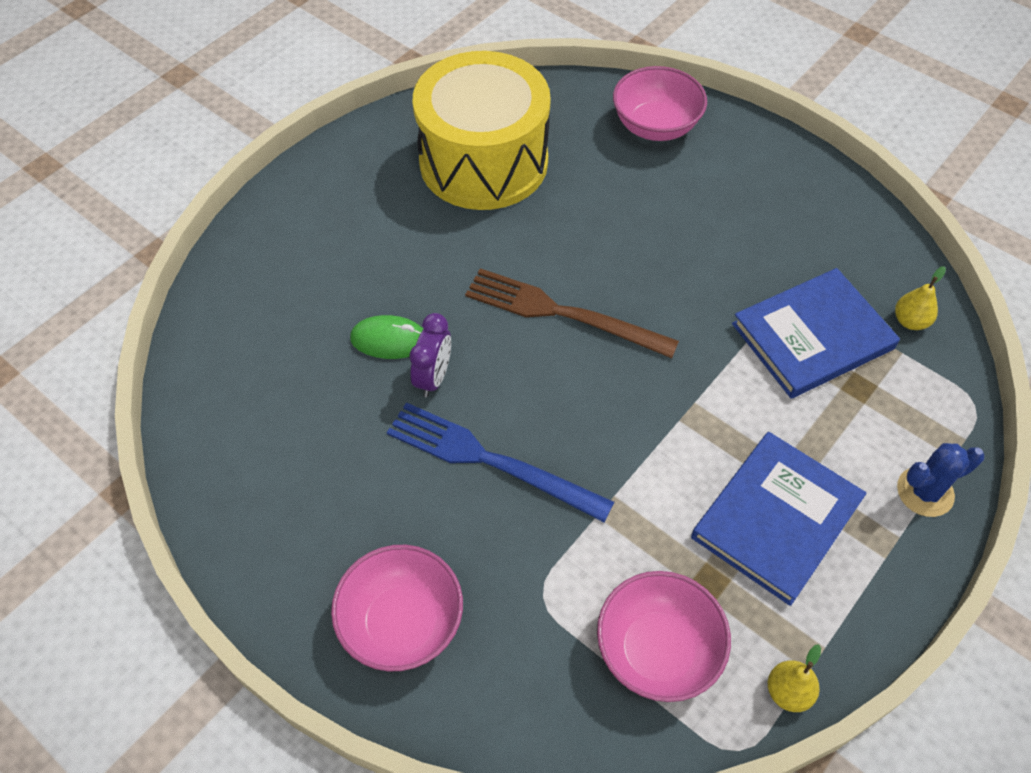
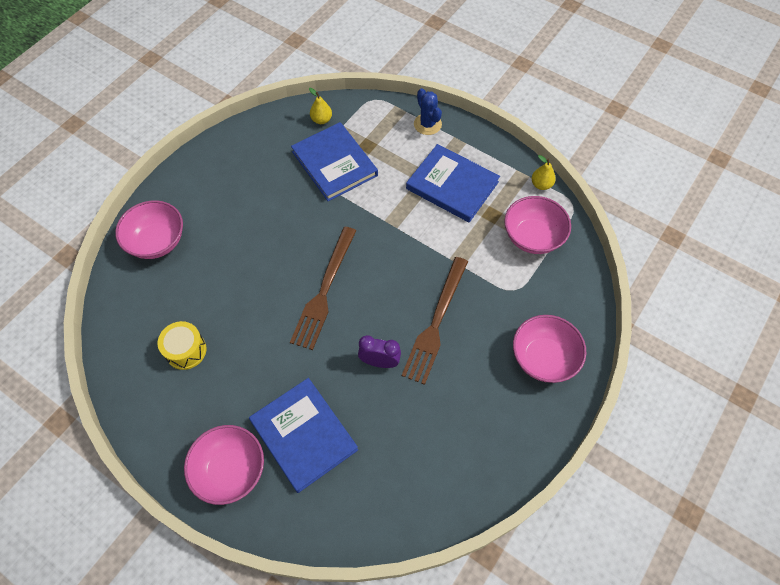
camera: 95 degrees left, 5 degrees up
(312, 209) = (230, 470): none -> pink bowl
(340, 283) = (303, 435): none -> blue book
(389, 340) = (352, 393): green mouse -> none
(483, 161) = (186, 350): yellow drum -> yellow drum, size x0.42
(490, 460) = (436, 323): blue fork -> brown fork

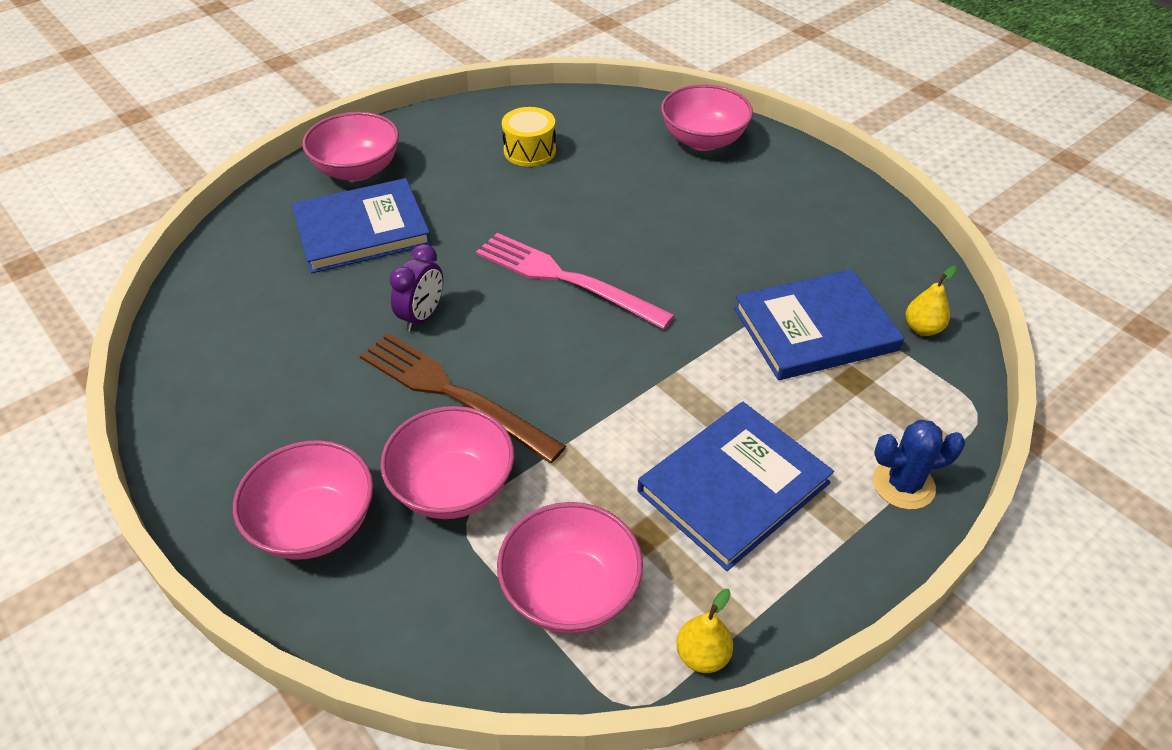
camera: 105 degrees right, 15 degrees down
(324, 291) = (566, 279): brown fork -> pink fork
(497, 302) = (453, 488): none -> pink bowl

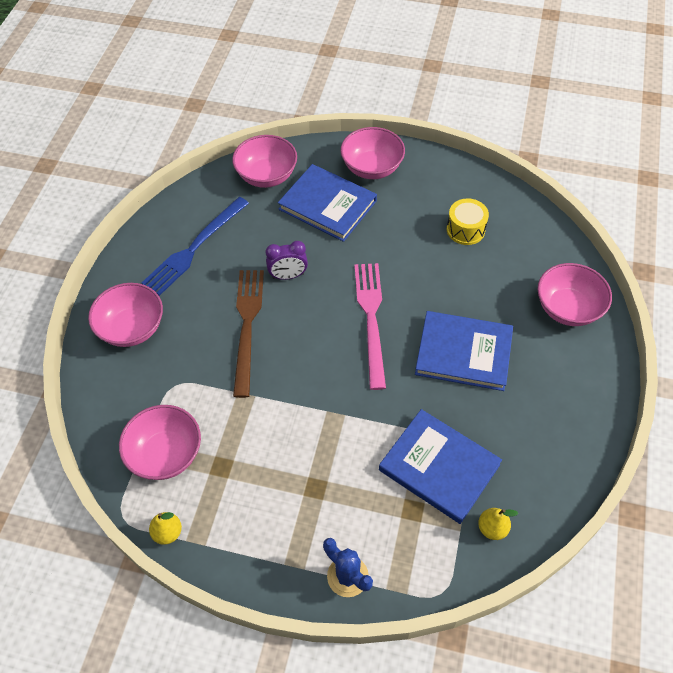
camera: 55 degrees right, 10 degrees up
(264, 384) = (194, 248): none -> blue fork
(453, 488) = (190, 366): pink bowl -> pink bowl (267, 176)
(733, 487) = (281, 489): blue book -> blue book (463, 352)

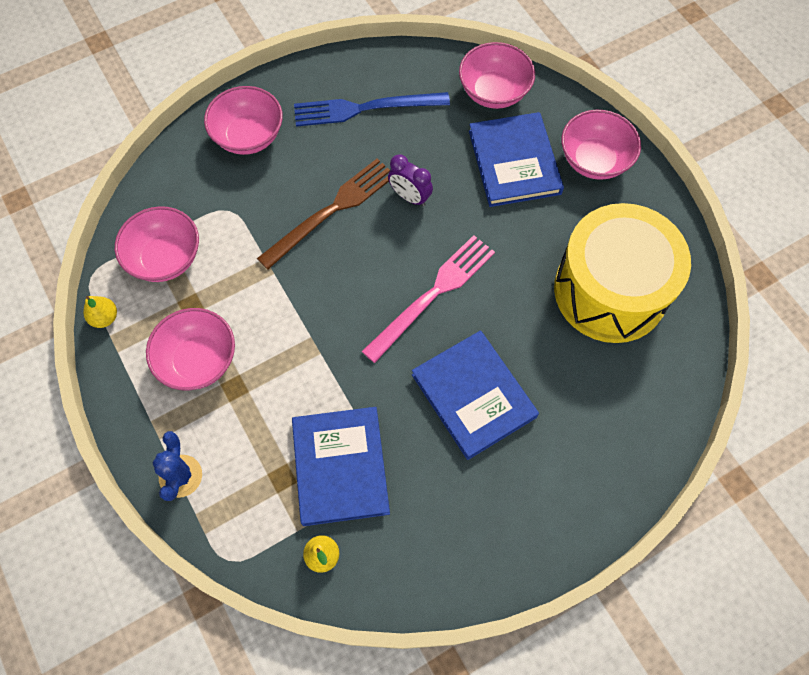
camera: 45 degrees right, 10 degrees up
(465, 229) = (610, 290): yellow drum -> yellow drum, size x2.37
(567, 308) = (615, 446): pink bowl -> pink bowl (198, 360)

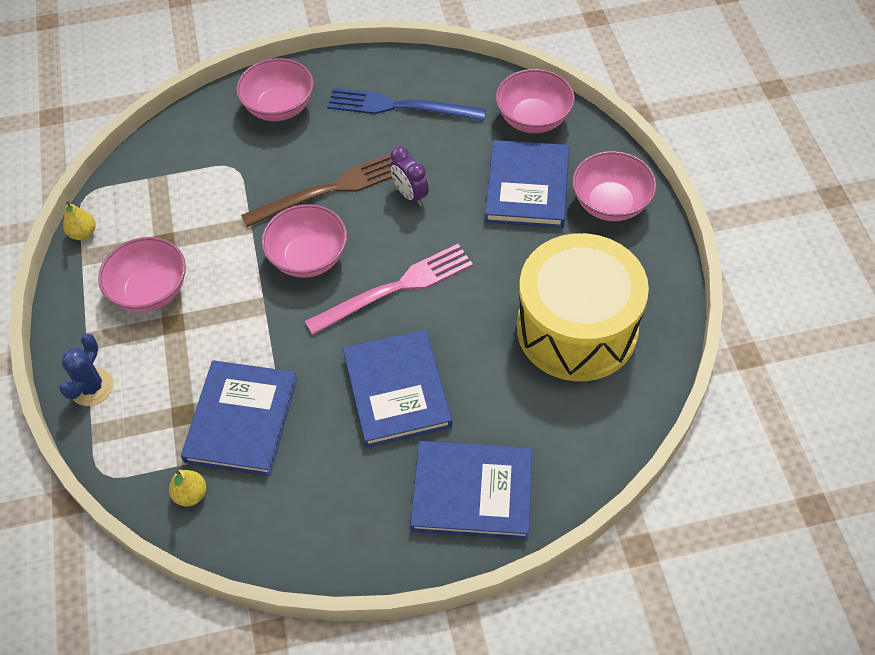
camera: 20 degrees right, 10 degrees down
(165, 258) = (159, 195): pink bowl -> pink bowl (308, 258)
(578, 474) = (472, 492): none -> blue book

